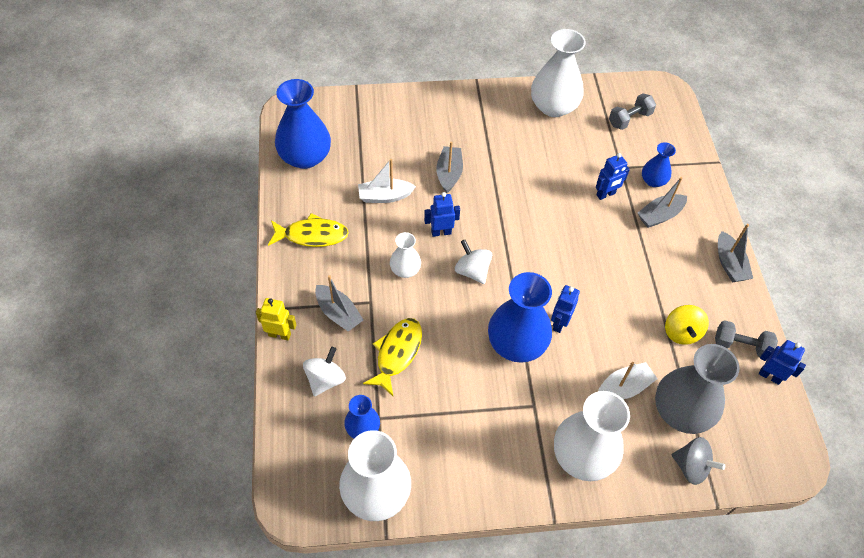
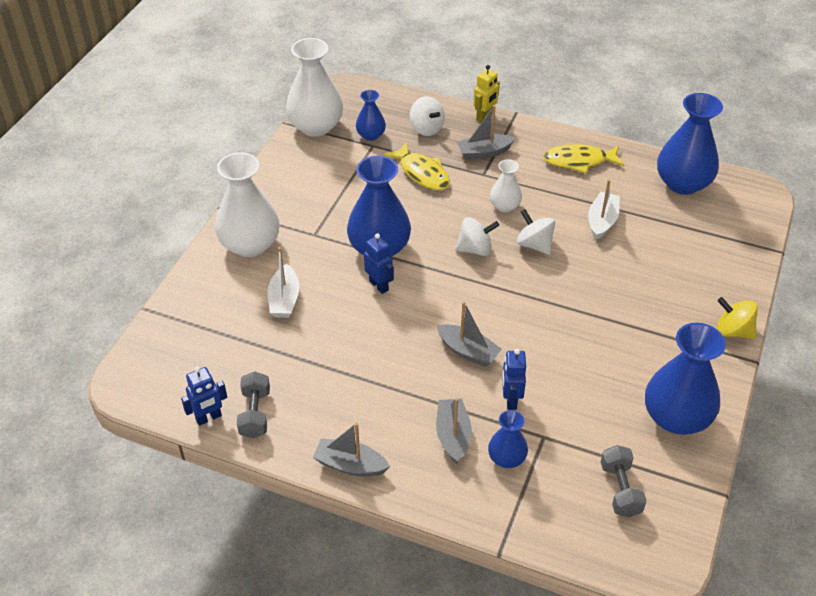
camera: 120 degrees right, 10 degrees down
(312, 235) = (579, 161): yellow fish -> yellow fish turned 60 degrees clockwise
(441, 232) = (534, 245): blue robot -> white spinning top
(449, 174) = (609, 278): grey boat -> grey boat (468, 351)
(553, 106) = (676, 417): white vase -> blue vase
(681, 332) = (304, 372): yellow spinning top -> yellow spinning top (733, 331)
(681, 411) = (232, 328): grey vase -> none
(691, 467) = (183, 308): grey spinning top -> none
(741, 346) = (255, 414): grey dumbbell -> grey dumbbell turned 45 degrees counterclockwise

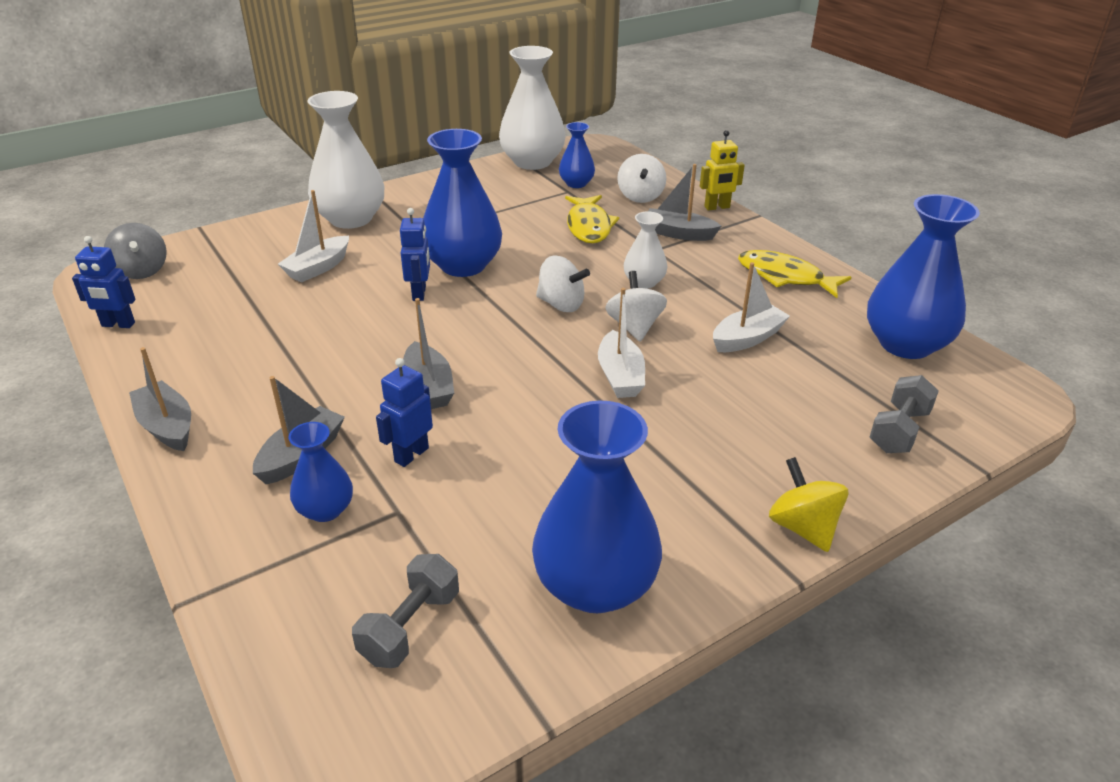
camera: 35 degrees right, 10 degrees down
(158, 368) = (142, 271): none -> grey spinning top
(255, 414) = (157, 340): grey dumbbell -> grey dumbbell (899, 431)
(562, 285) = (620, 376): none -> white boat

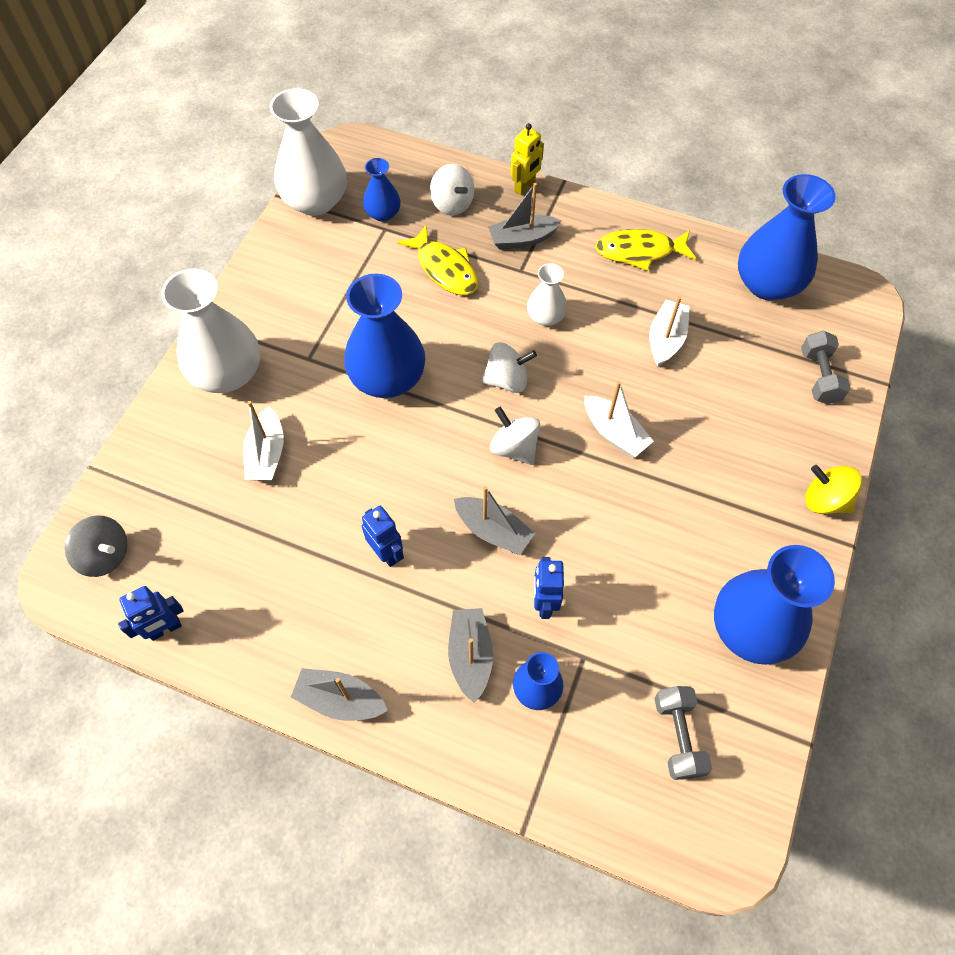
camera: 35 degrees left, 25 degrees up
(419, 293) = (385, 433): blue robot -> blue robot (386, 553)
(634, 327) = (581, 373): white spinning top -> white spinning top (514, 448)

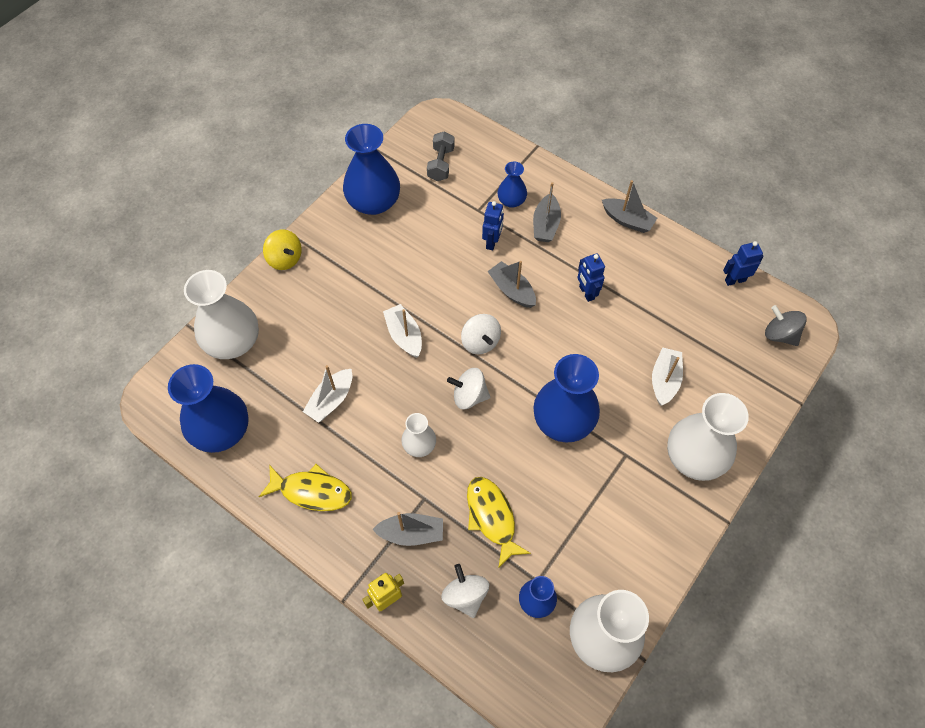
camera: 165 degrees left, 0 degrees up
(819, 377) = (233, 341): grey dumbbell -> white vase

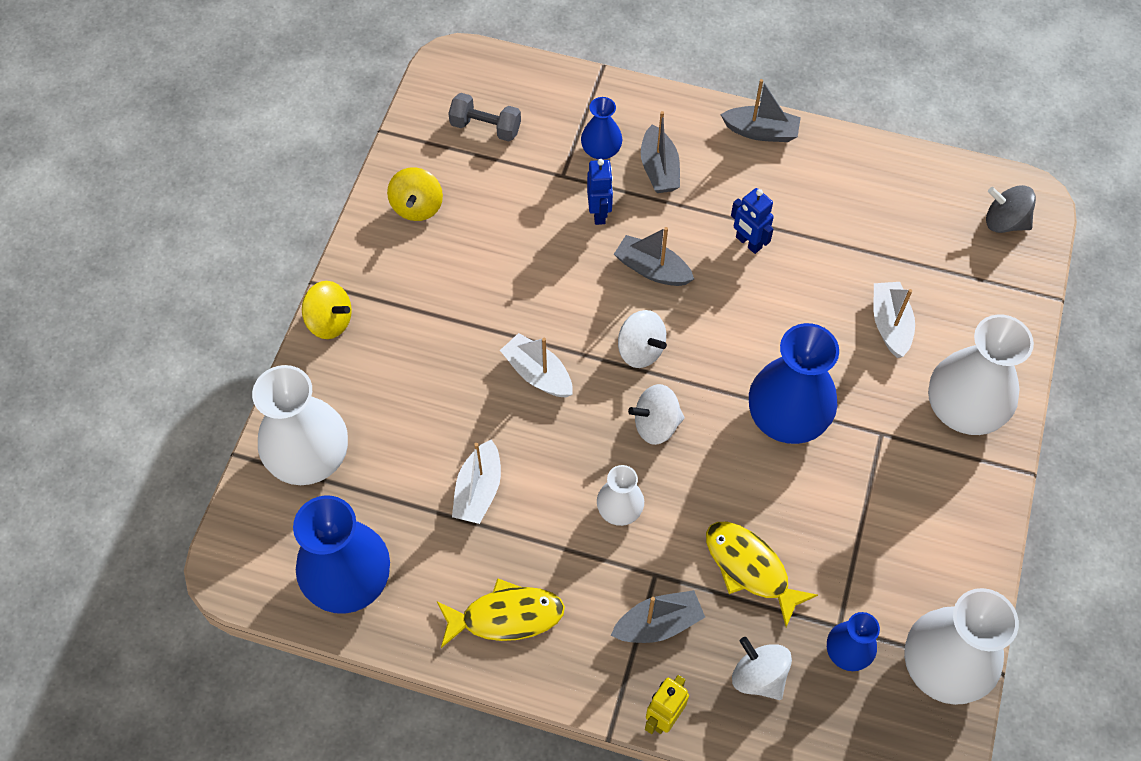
camera: 20 degrees left, 0 degrees up
(373, 202) = (417, 206): blue vase -> yellow spinning top
(441, 164) = (485, 127): grey dumbbell -> grey dumbbell turned 60 degrees counterclockwise
(735, 280) = (924, 169): blue robot -> none

